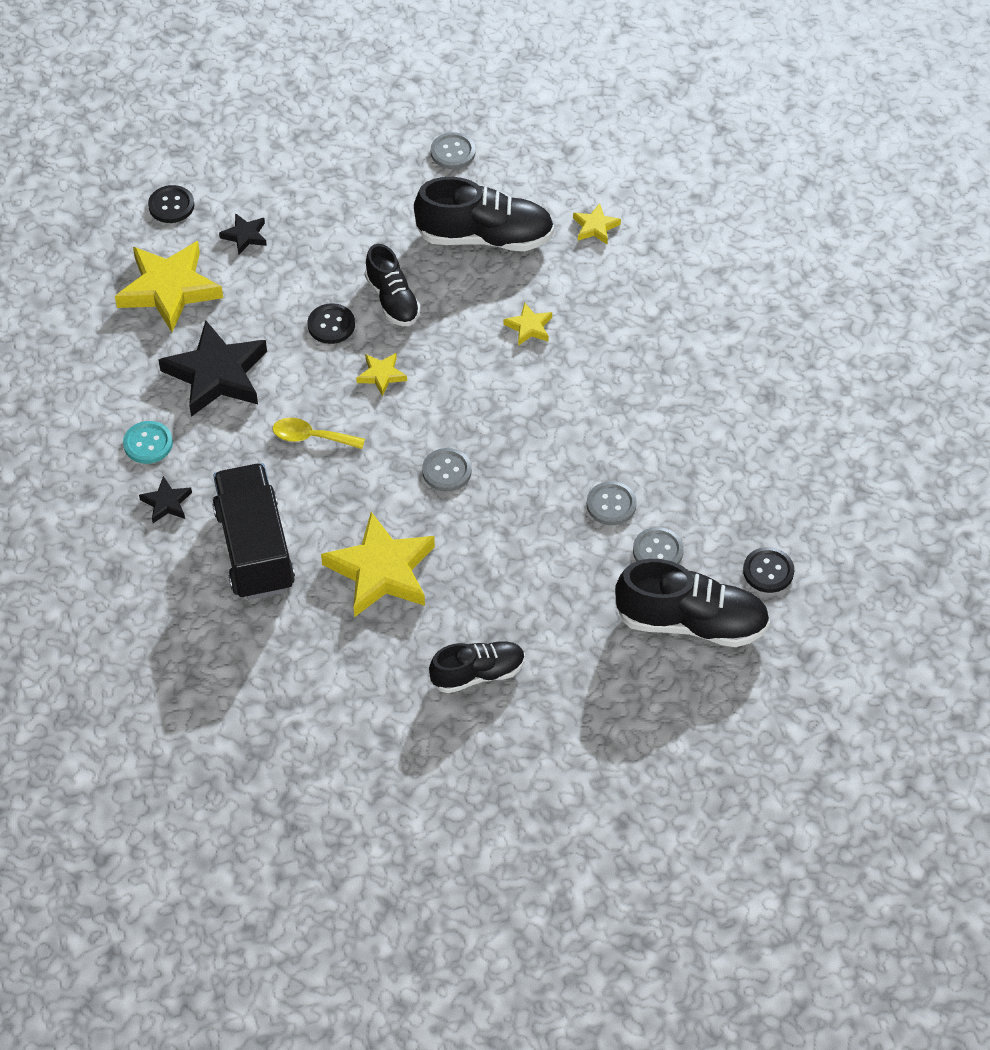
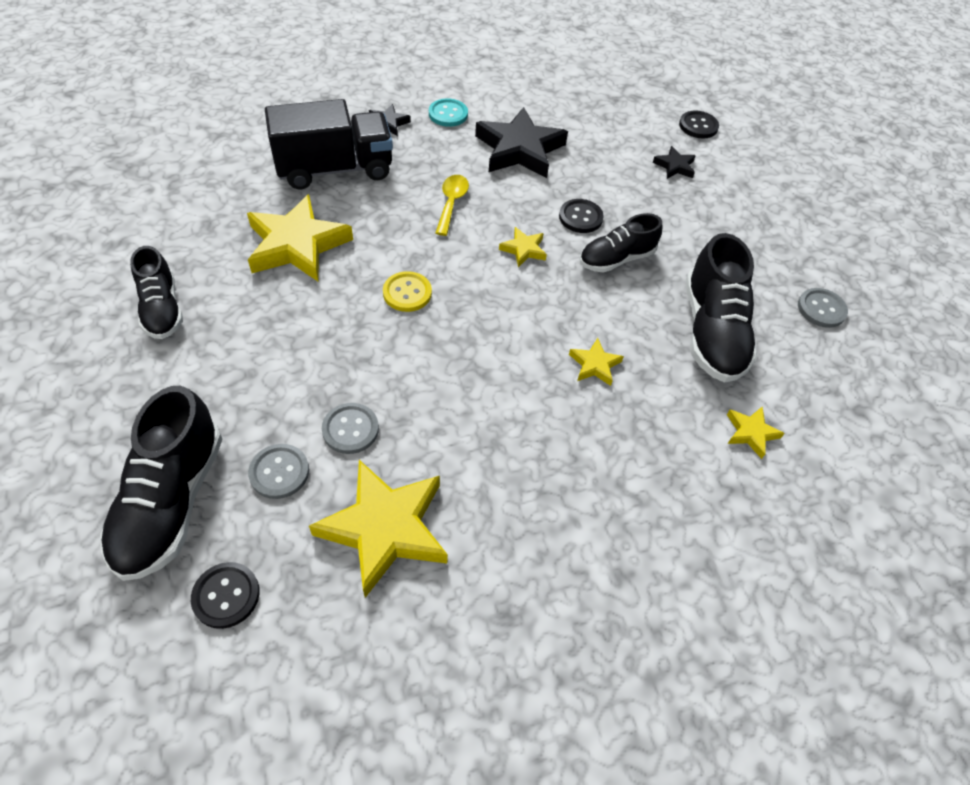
camera: 85 degrees right, 0 degrees up
(169, 289) = (607, 125): yellow star -> yellow star (385, 528)
(446, 471) = (407, 293): grey button -> yellow button

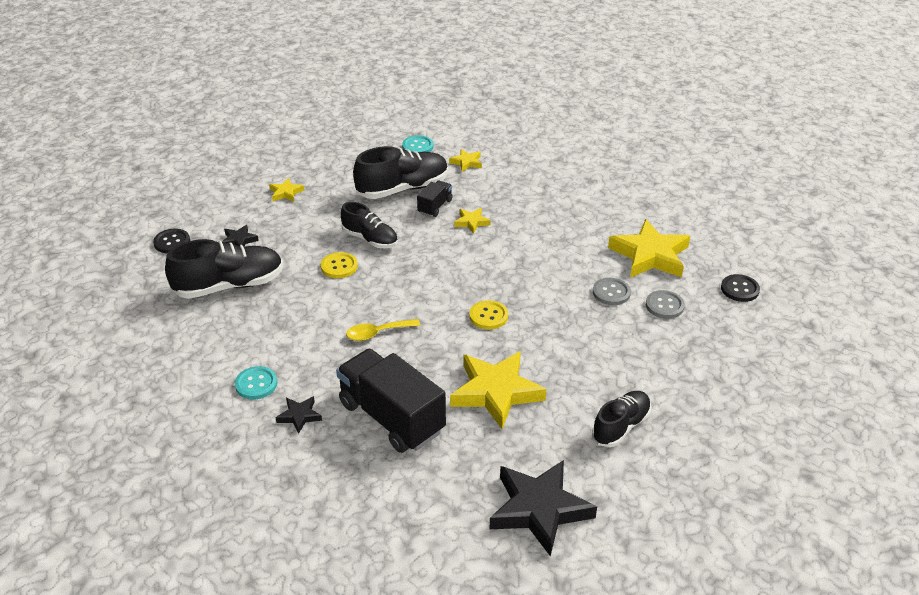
camera: 115 degrees left, 15 degrees down
(171, 501) = (725, 335): black shoe -> black shoe (229, 286)
(519, 149) = (278, 323): black star -> black star (539, 509)
(523, 249) = (397, 281): yellow star -> yellow star (286, 193)
(580, 217) = (339, 266): black button -> yellow button
(652, 345) = (435, 206): none -> black truck
(821, 309) = (346, 156): grey button -> none
(821, 396) = (417, 146): none -> turquoise button

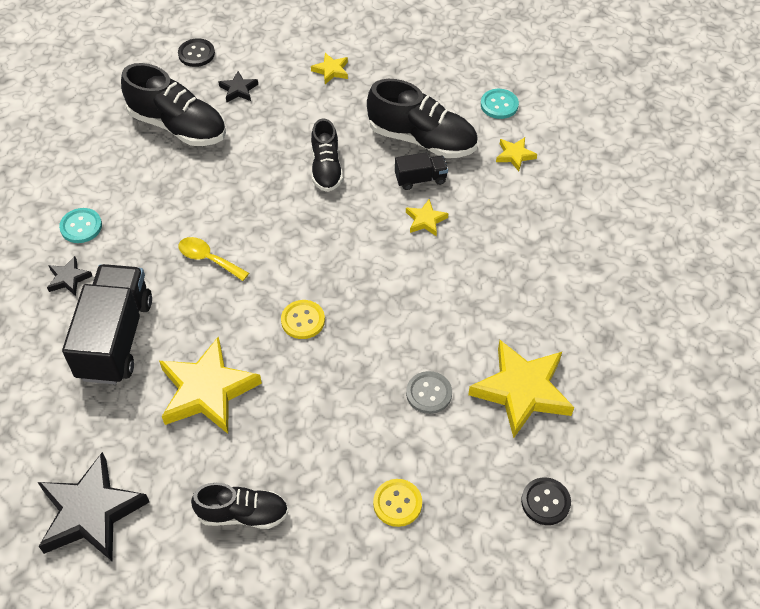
camera: 50 degrees right, 15 degrees up
(339, 266) = (269, 174): yellow button -> yellow button (397, 503)
(664, 305) = (452, 449): grey button -> none

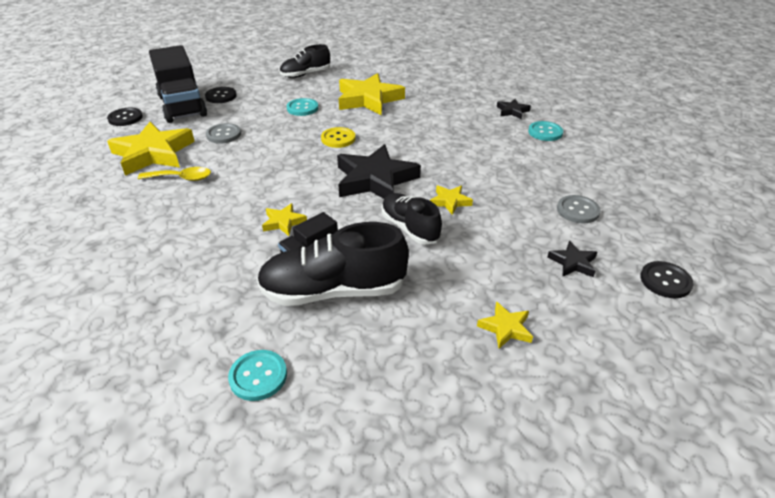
camera: 150 degrees right, 15 degrees down
(90, 512) = (382, 58): black star -> black star (375, 180)
(116, 338) = (447, 100): black truck -> black truck (182, 106)
(178, 126) = (577, 210): black shoe -> grey button
(208, 259) = (438, 145): yellow spoon -> yellow spoon (181, 178)
(304, 410) = (302, 108): none -> turquoise button
(397, 503) = (221, 96): yellow button -> black button
(514, 155) = (212, 316): yellow star -> yellow star (450, 201)

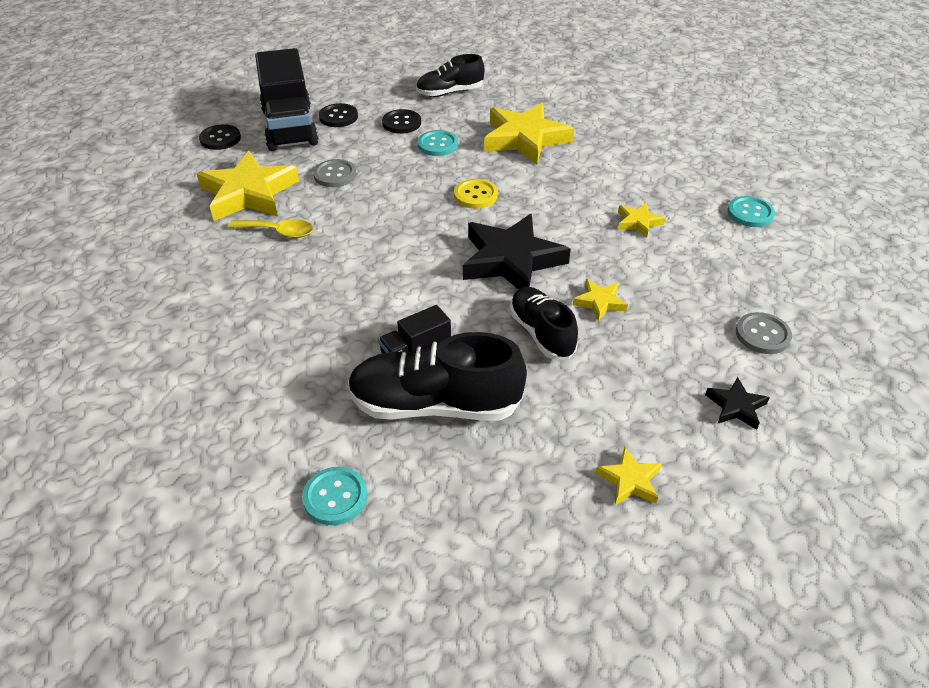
camera: 10 degrees right, 5 degrees up
(283, 222) = (390, 307): yellow star -> yellow star (638, 222)
(512, 111) = (713, 176): black star -> none
(665, 281) = (849, 447): black button -> black button (401, 123)

